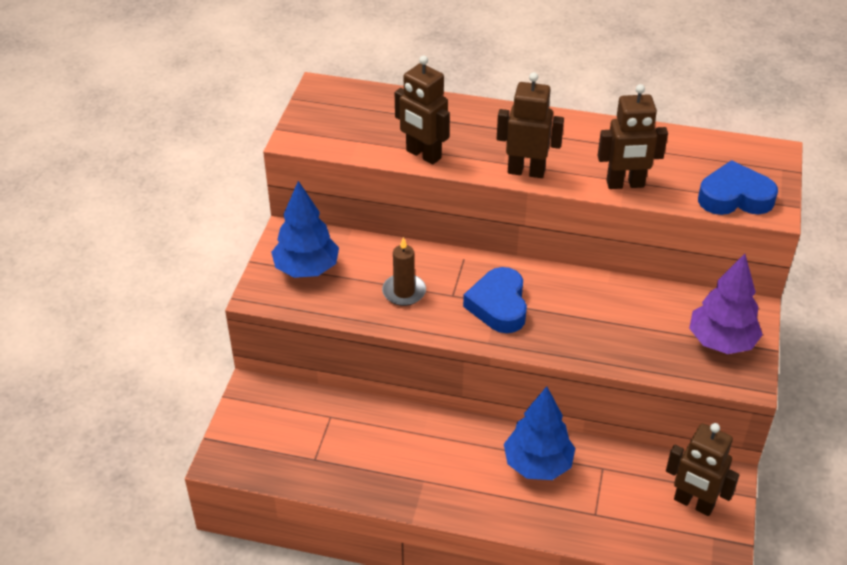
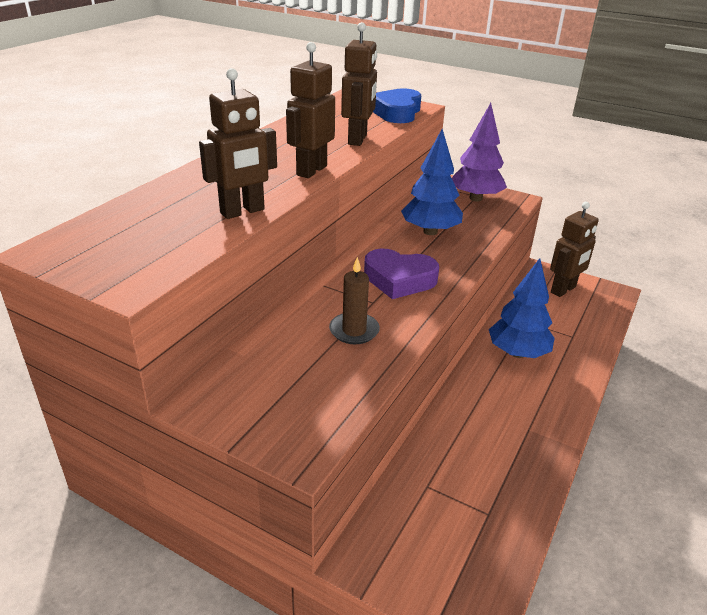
camera: 75 degrees left, 10 degrees down
(306, 269) = (277, 397): blue tree -> blue tree (430, 231)
(498, 305) = (399, 279): blue heart -> purple heart

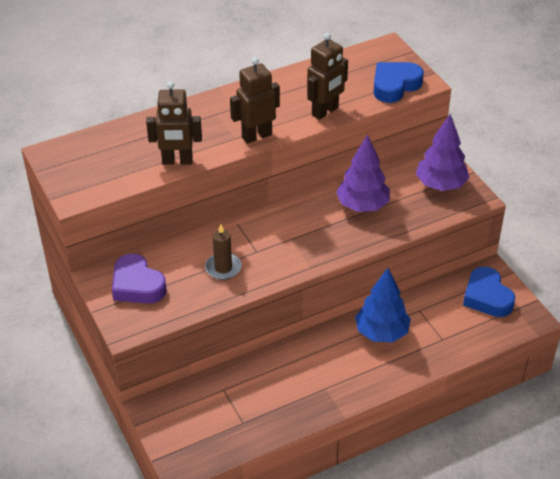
camera: 35 degrees right, 10 degrees up
(399, 279) = (292, 240): purple heart -> purple heart (137, 285)
(430, 231) = (362, 206): blue tree -> purple tree
(563, 290) = (487, 297): brown robot -> blue heart

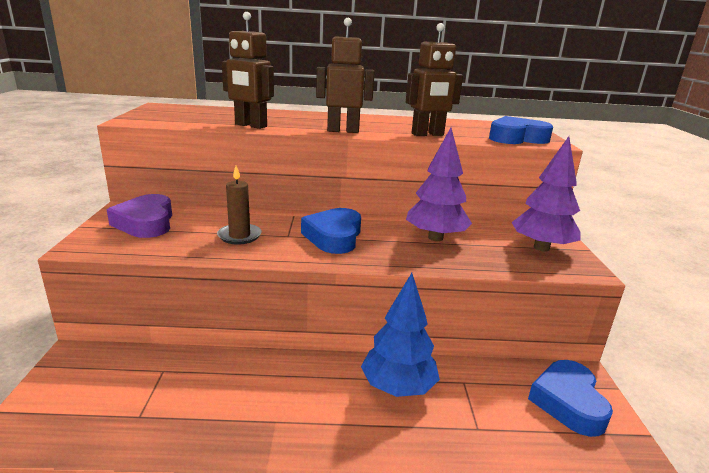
camera: 25 degrees right, 20 degrees down
(290, 237) = (334, 237): none -> blue heart

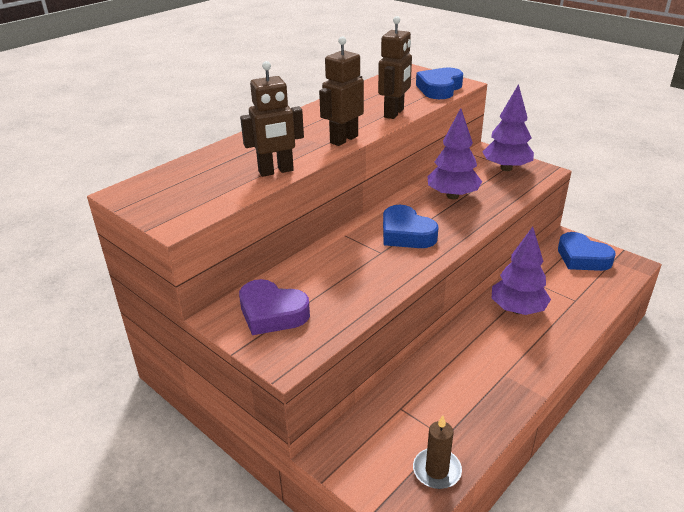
camera: 45 degrees left, 10 degrees up
(239, 236) = (357, 274): brown candle -> brown candle (437, 470)
(398, 387) = (517, 309): blue tree -> purple tree

